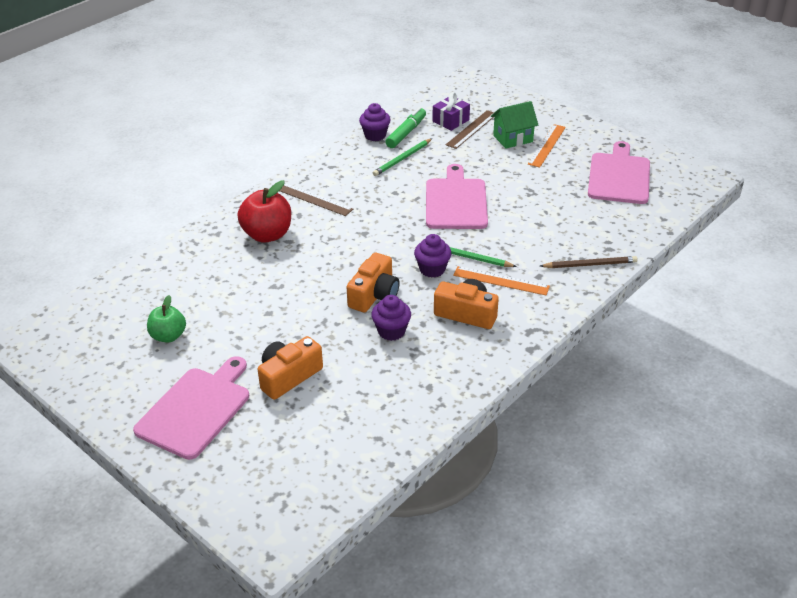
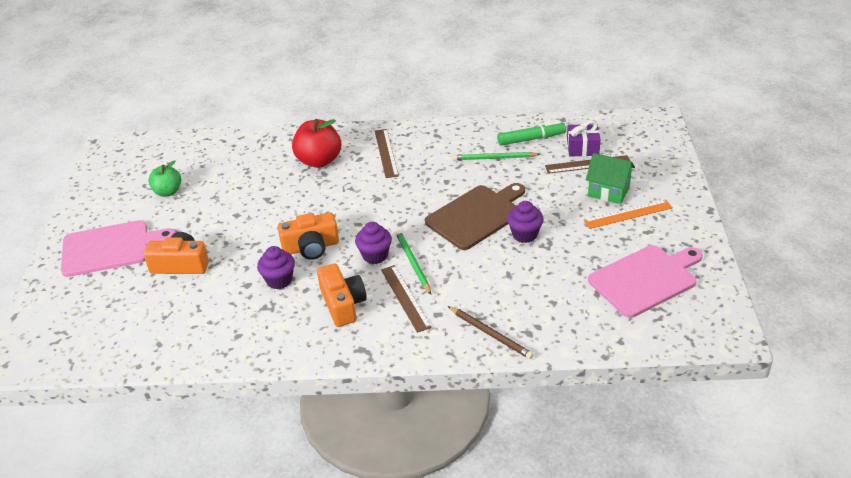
camera: 50 degrees right, 0 degrees up
(375, 135) = (505, 128): purple cupcake -> purple cupcake (524, 235)
(456, 201) = (476, 215): pink cutting board -> brown cutting board
(501, 281) = (405, 298): orange ruler -> brown ruler

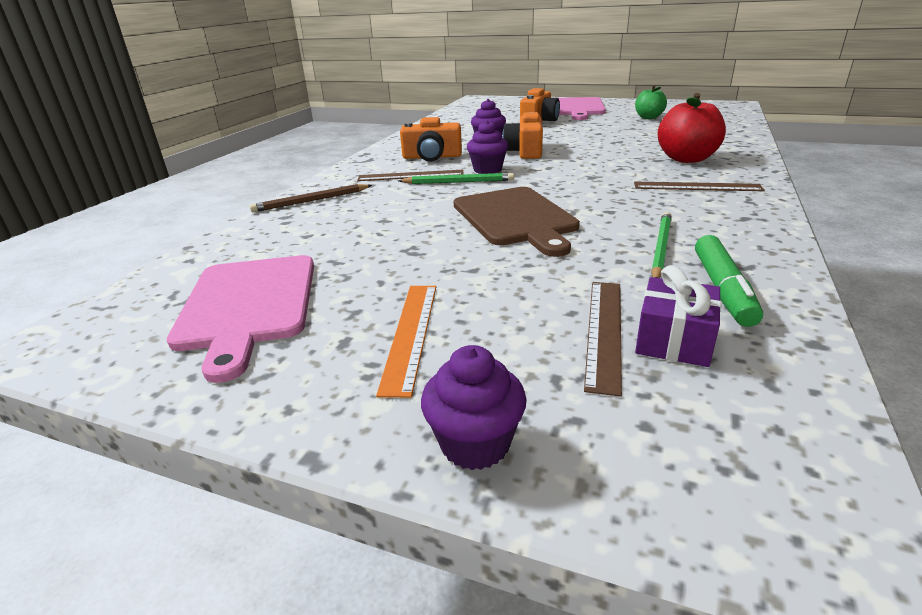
camera: 110 degrees right, 10 degrees down
(524, 235) = (447, 239): purple cupcake -> purple cupcake (475, 444)
(608, 191) = (495, 331): green house -> none

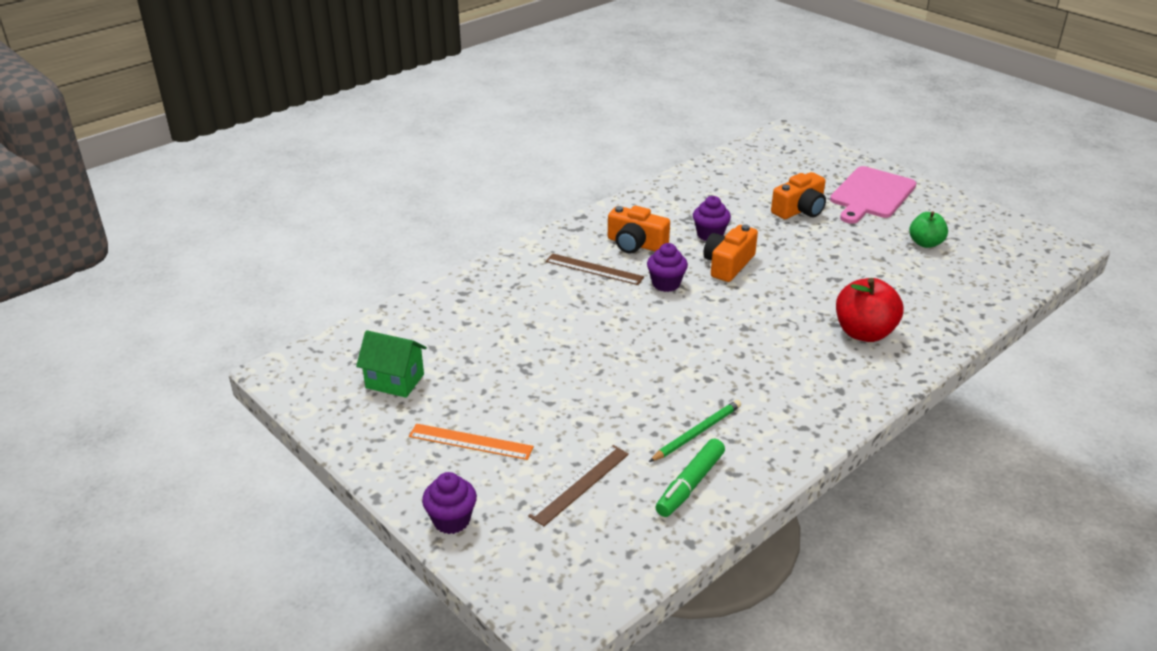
camera: 25 degrees right, 5 degrees up
(248, 305) = (395, 381): pink cutting board -> green house
(312, 201) = (493, 278): brown pencil -> none
(410, 334) = (470, 441): orange ruler -> orange ruler turned 75 degrees clockwise
(458, 182) = (625, 294): green pencil -> none
(515, 218) = (627, 360): brown cutting board -> none
(674, 340) = (612, 506): purple gift -> none
(696, 187) = (817, 376): brown ruler -> none

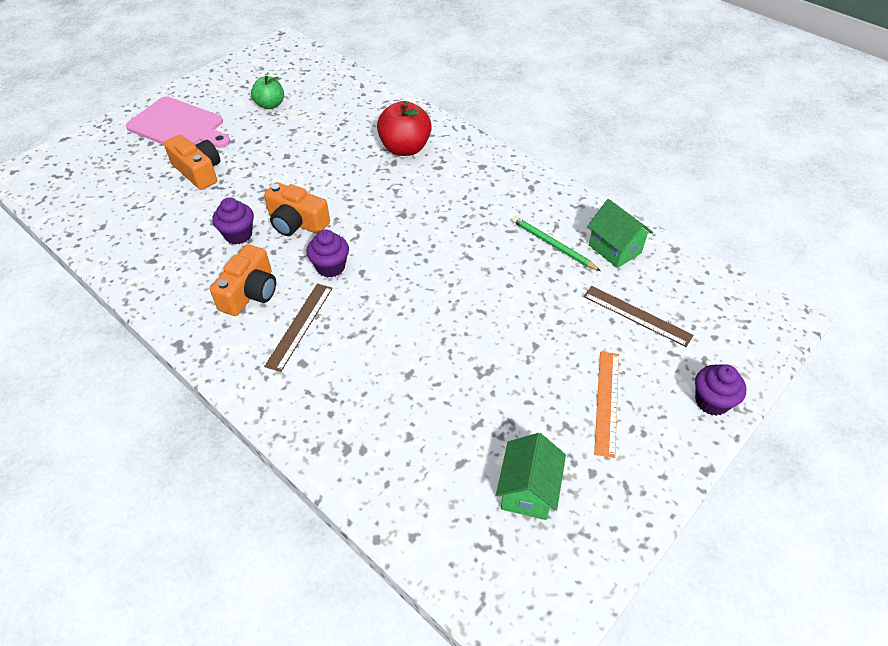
camera: 95 degrees left, 15 degrees up
(690, 484) = (614, 249): green marker -> green house

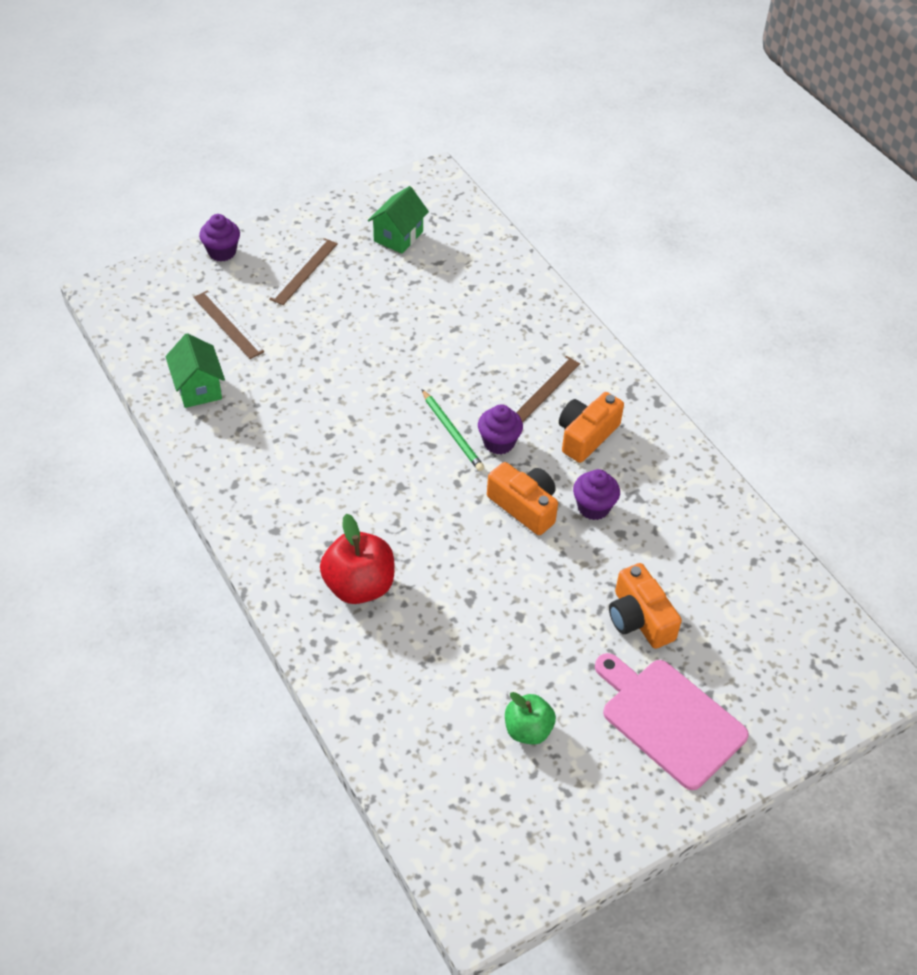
camera: 165 degrees left, 0 degrees up
(553, 245) = (258, 408): green pencil -> green pencil (452, 432)
(607, 402) = (304, 271): orange ruler -> brown ruler

